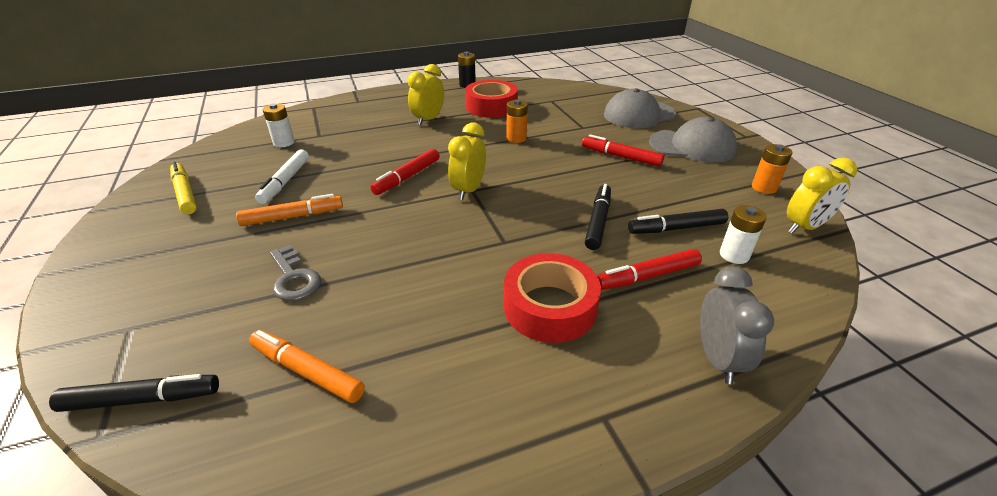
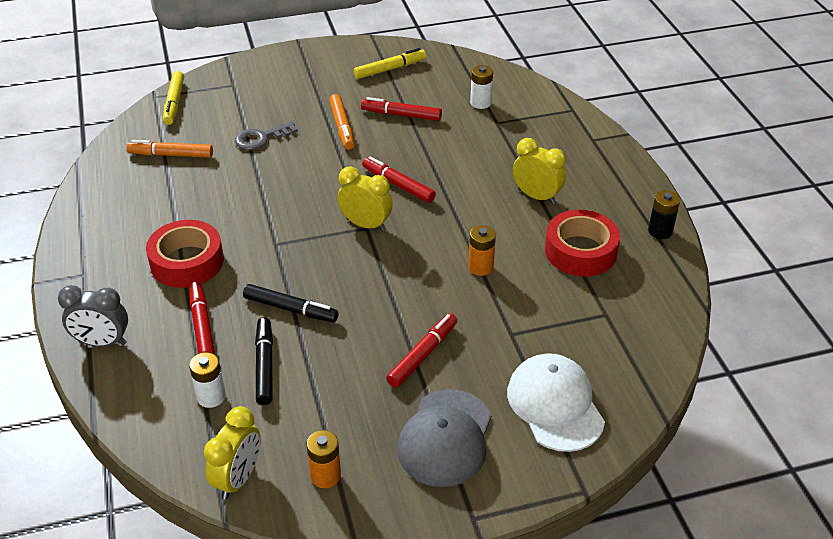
camera: 95 degrees right, 5 degrees up
(142, 399) = (174, 103): black marker -> yellow marker
(285, 181) = (401, 115): white marker -> red marker
(307, 371) = (171, 155): orange marker -> orange marker turned 120 degrees counterclockwise
(639, 114) = (555, 405): grey cap -> white cap
(804, 227) = (238, 479): yellow clock -> yellow clock turned 135 degrees counterclockwise

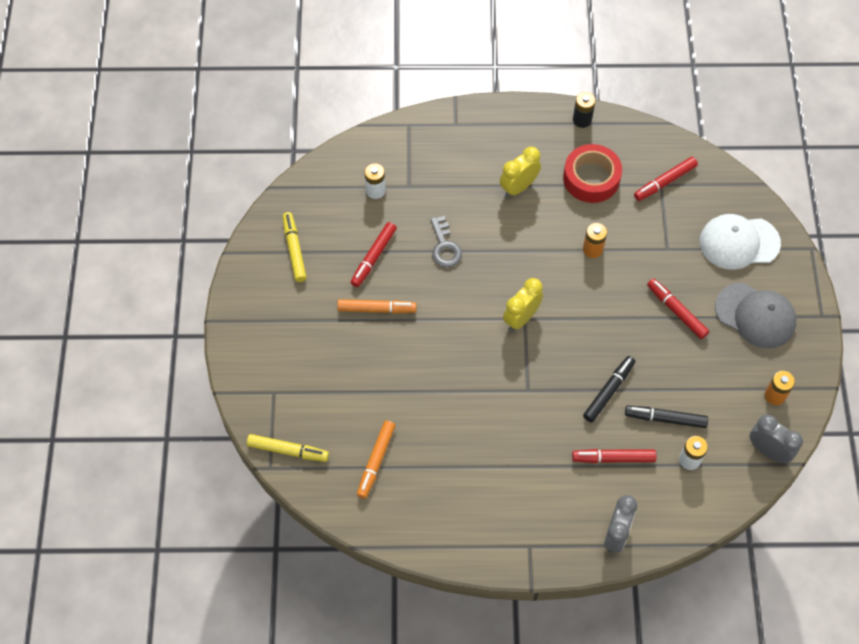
camera: 75 degrees left, 20 degrees up
(187, 262) = (534, 462): red tape -> none
(238, 479) = (768, 451): yellow clock -> grey clock
(261, 138) = (373, 380): grey key -> grey key (444, 247)
(398, 185) = (475, 283): red marker -> red marker (664, 182)

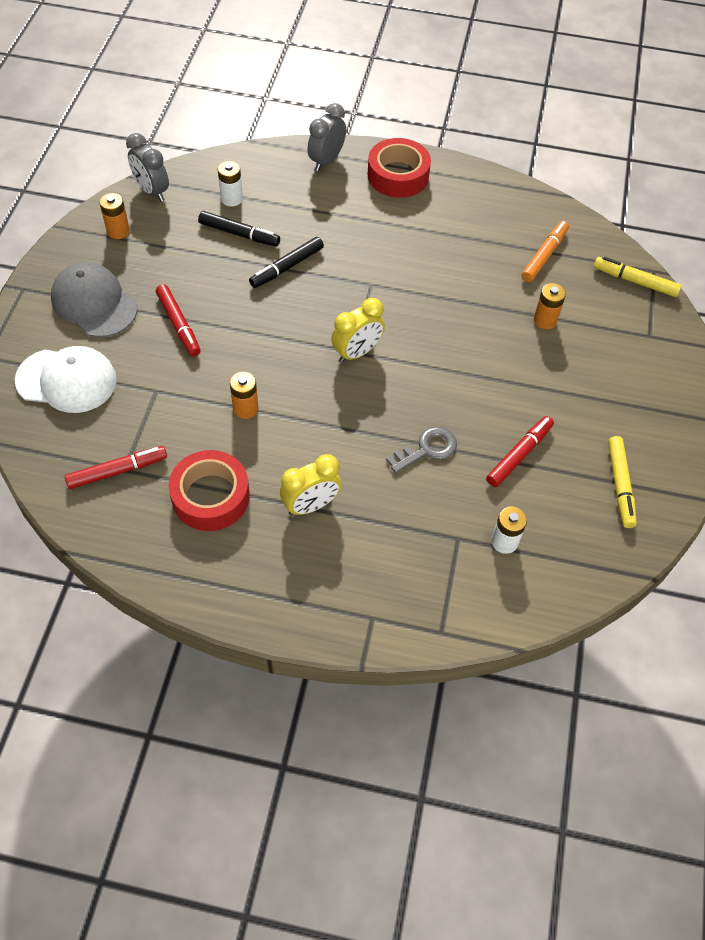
camera: 170 degrees left, 5 degrees down
(367, 387) = (545, 320): none -> orange battery
(377, 309) = (523, 395): orange marker -> none
(444, 247) = (427, 449): grey key -> grey key turned 60 degrees clockwise
(538, 532) = (398, 175): none -> red tape
(582, 120) = (188, 584): black battery -> none
(613, 458) = (305, 214): red marker -> none

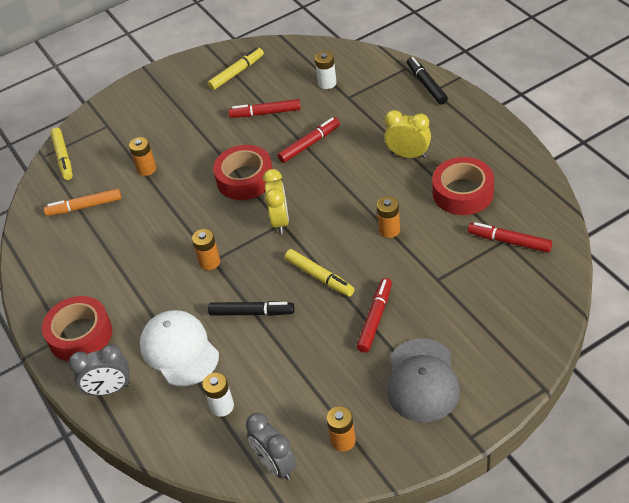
camera: 125 degrees left, 10 degrees down
(67, 380) = (495, 327): white cap -> white cap (179, 350)
(152, 191) = (275, 465): grey clock -> grey clock turned 135 degrees clockwise
(239, 234) = (253, 367): black marker -> black marker (426, 84)
(263, 328) = (319, 277): none -> yellow marker
(357, 352) = (280, 221): yellow clock -> yellow clock turned 75 degrees clockwise
(372, 281) = (209, 262): none -> orange battery
(427, 449) = (309, 144): grey key -> red marker
(441, 370) = (245, 179): none -> red tape

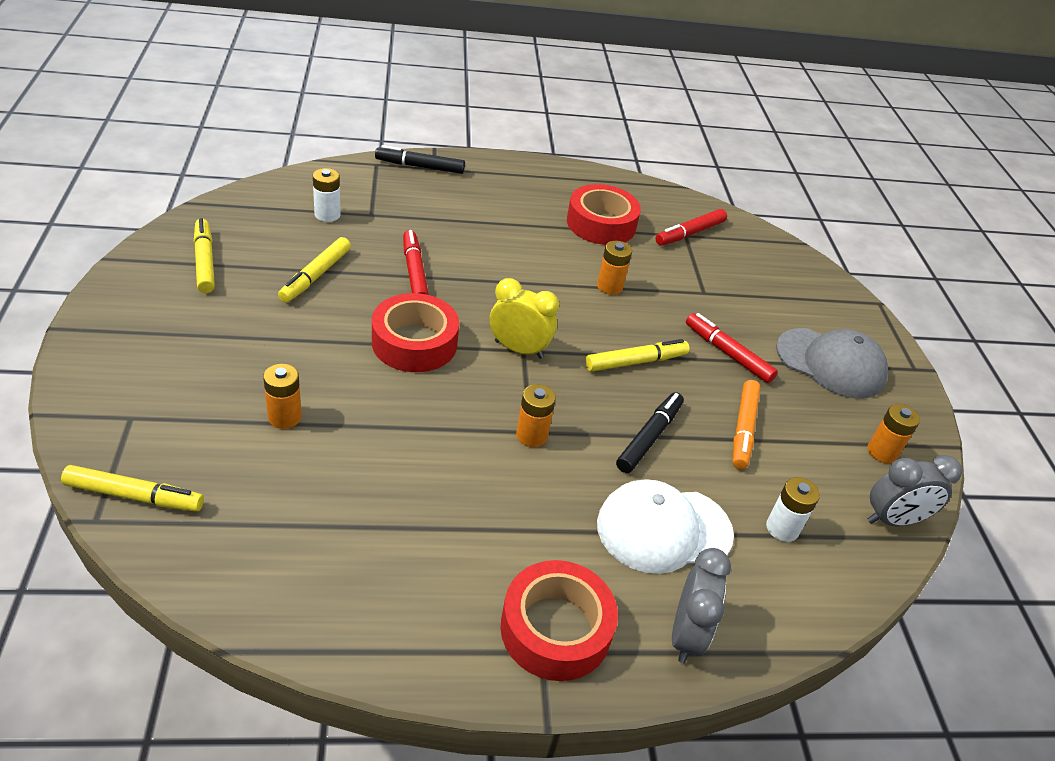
camera: 75 degrees left, 5 degrees down
(84, 206) = (283, 516): orange marker -> orange marker (743, 429)
(265, 113) = (315, 276): red marker -> yellow marker
(408, 155) = (512, 225): yellow clock -> none

